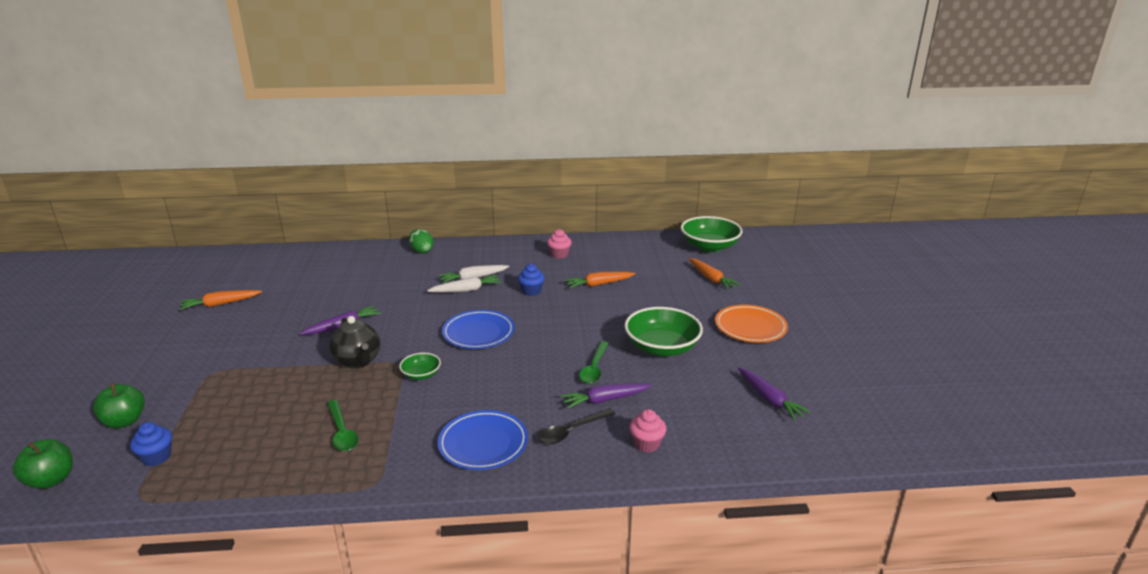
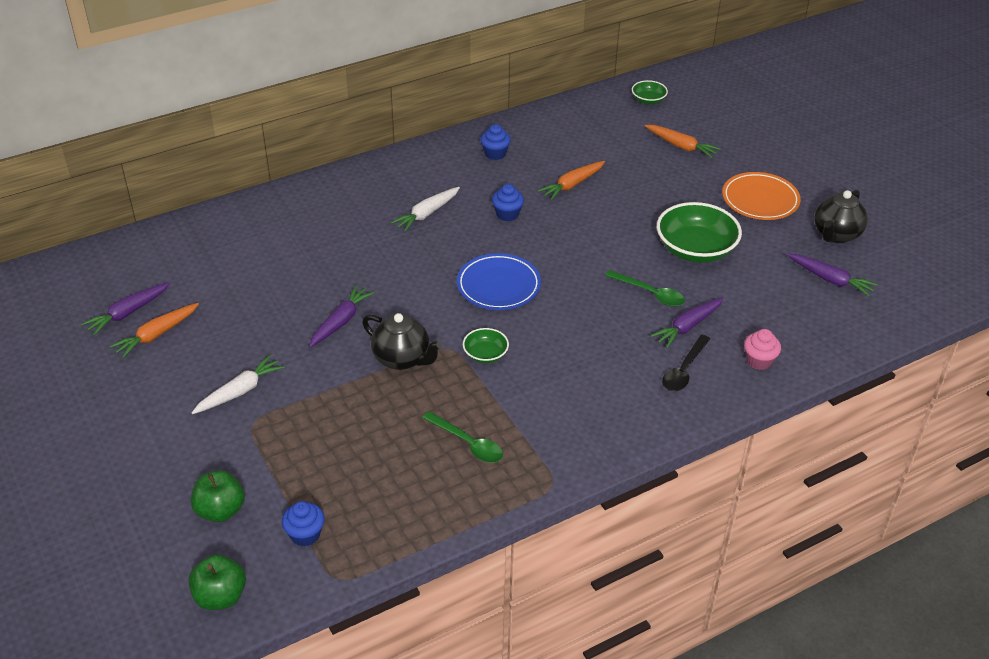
camera: 25 degrees left, 15 degrees up
(219, 288) = (128, 313): none -> purple carrot
(421, 251) = (328, 189): green egg -> none
(466, 290) = (434, 232): white carrot -> white carrot (239, 391)
(483, 443) = (615, 409): blue plate -> none
(559, 255) = (495, 154): pink cupcake -> blue cupcake
(594, 368) = (650, 293): green spoon -> green spoon turned 45 degrees counterclockwise
(709, 246) = (648, 100): green bowl -> green bowl, size x0.50
(802, 367) = (836, 235): none -> black teapot

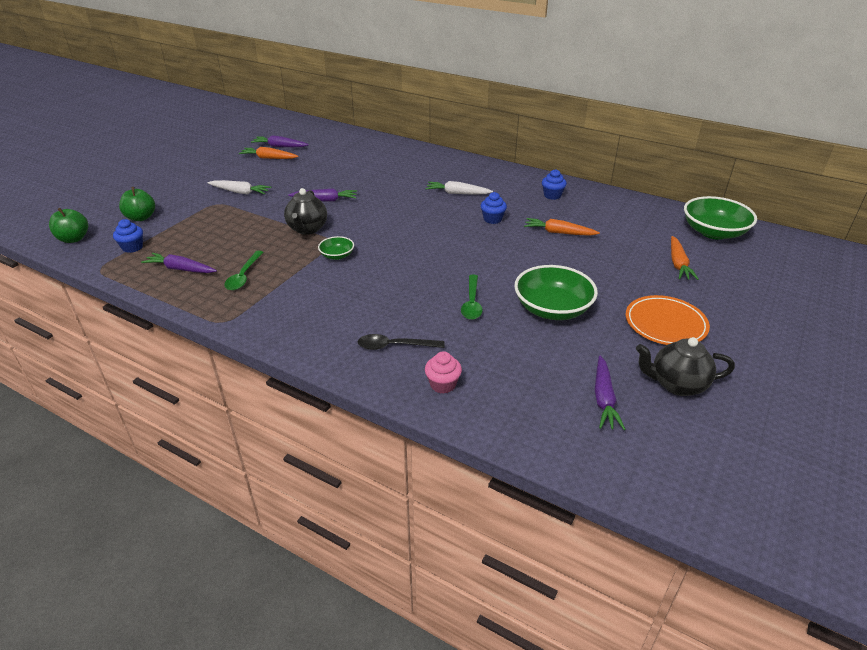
camera: 60 degrees right, 5 degrees down
(498, 285) = (413, 239): blue plate -> none
(648, 100) = (713, 232): green bowl -> green bowl, size x2.00
(688, 326) = (450, 333): purple carrot -> purple carrot (181, 269)

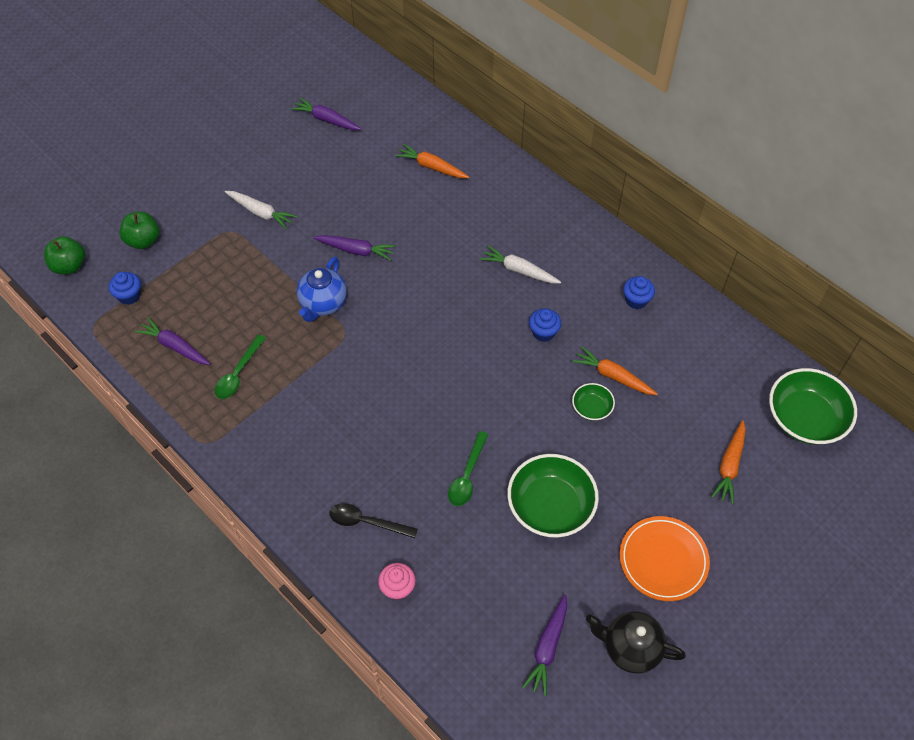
camera: 15 degrees right, 20 degrees up
(269, 158) = (308, 144): orange carrot -> orange carrot (431, 167)
(307, 229) = (323, 304): black teapot -> blue teapot
(337, 255) = (345, 361): green bowl -> green bowl (592, 408)

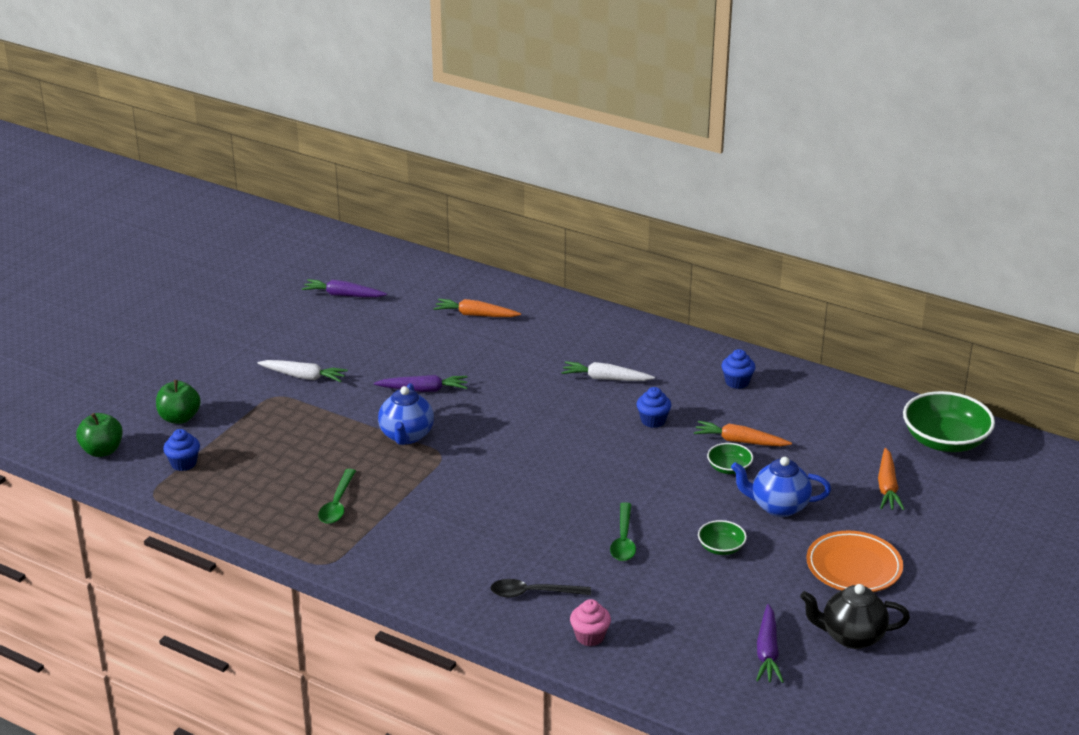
camera: 15 degrees left, 25 degrees down
(175, 346) = (255, 495): purple carrot -> none
(550, 506) = (721, 547): green bowl -> green bowl, size x0.50
(620, 467) = (778, 507): none -> blue teapot

